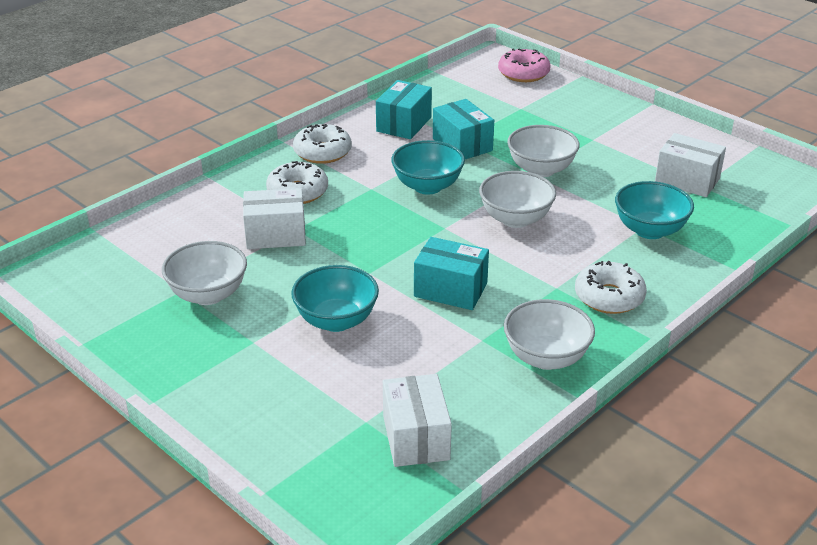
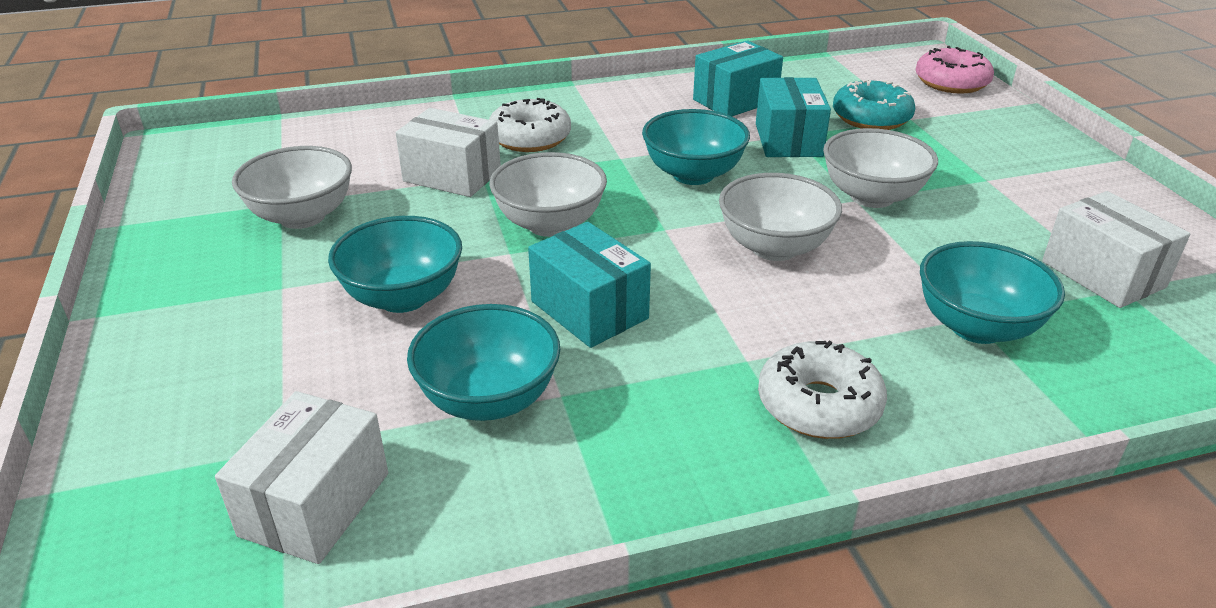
camera: 30 degrees right, 0 degrees up
(322, 152) = (605, 105): white donut -> none
(447, 356) = (489, 399): none -> turquoise bowl
(497, 114) = (871, 118): none -> turquoise donut
(546, 357) = (628, 461): white bowl -> white bowl (550, 224)

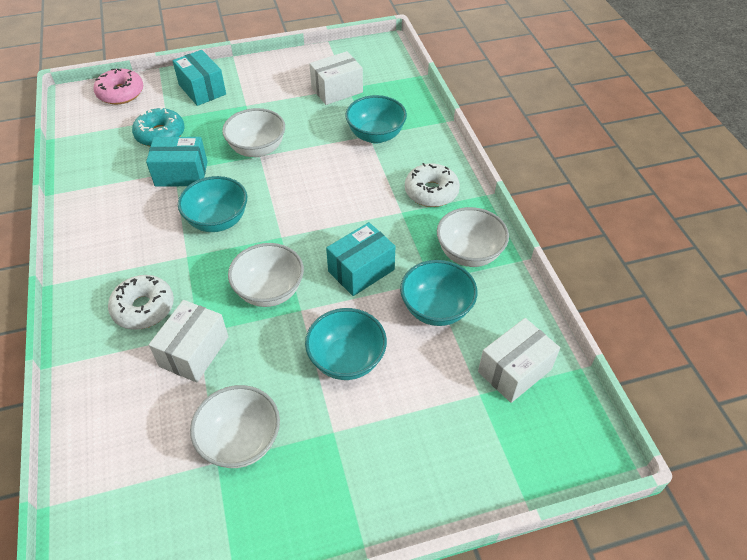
camera: 90 degrees left, 15 degrees up
(315, 504) = (514, 370): white box -> white box turned 60 degrees counterclockwise
(735, 100) = (114, 193): turquoise box -> turquoise box (202, 89)
(774, 247) = (305, 193): white bowl -> white bowl (469, 253)

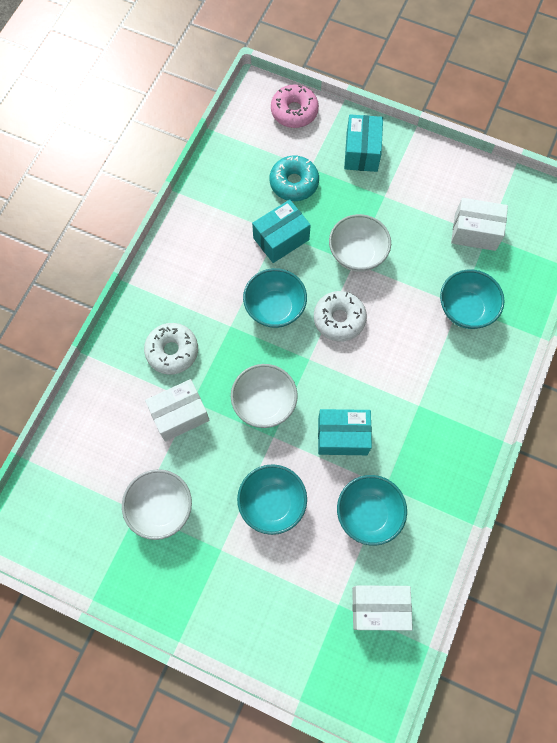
camera: 40 degrees right, 20 degrees up
(181, 174) = (281, 239): turquoise box -> turquoise box turned 75 degrees counterclockwise
(431, 192) = (460, 403): white donut -> white donut (339, 319)
(469, 253) = (437, 485): white bowl -> none

